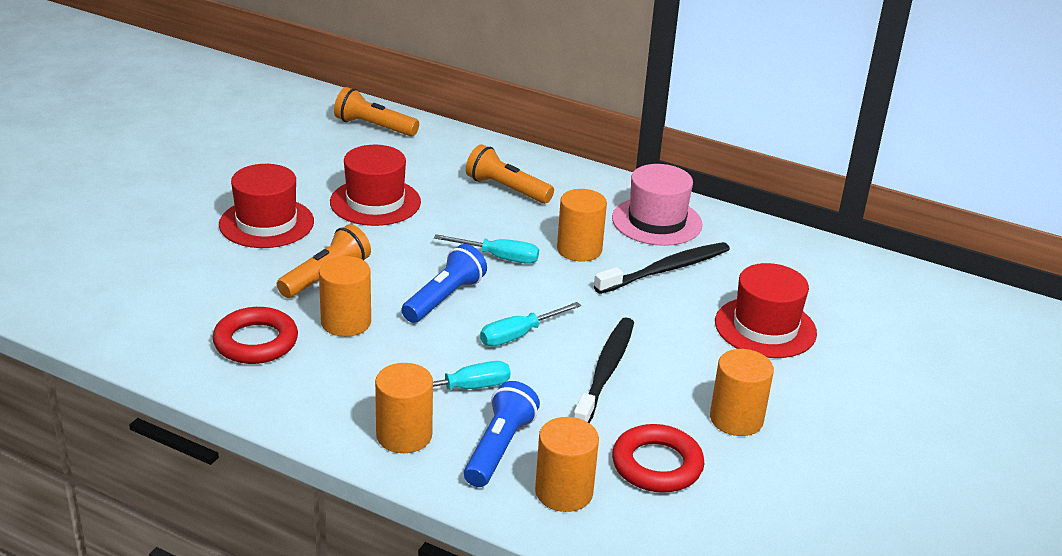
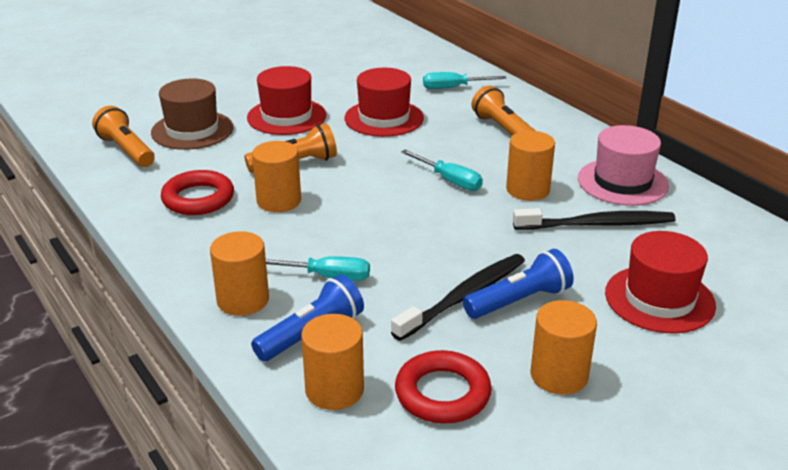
camera: 30 degrees right, 0 degrees up
(171, 264) = (192, 130): none -> brown hat
(374, 127) = (432, 65): orange flashlight -> orange flashlight (127, 150)
(444, 298) = (374, 201): blue flashlight -> blue flashlight (519, 301)
(519, 335) = (412, 246): turquoise screwdriver -> turquoise screwdriver (453, 88)

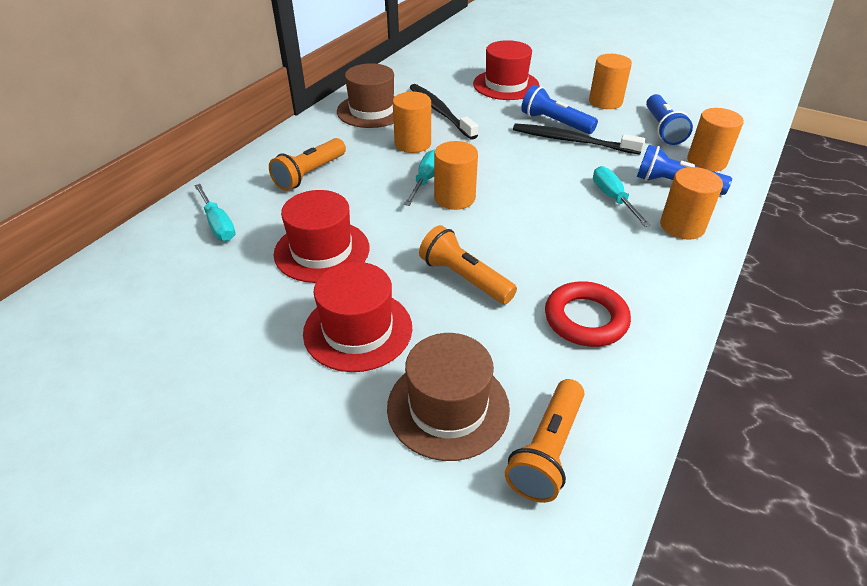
camera: 115 degrees left, 10 degrees up
(279, 201) = (539, 262): orange cylinder -> orange cylinder (454, 198)
(442, 393) = (662, 129): red ring -> blue flashlight
(622, 182) = (372, 110): pink hat -> brown hat

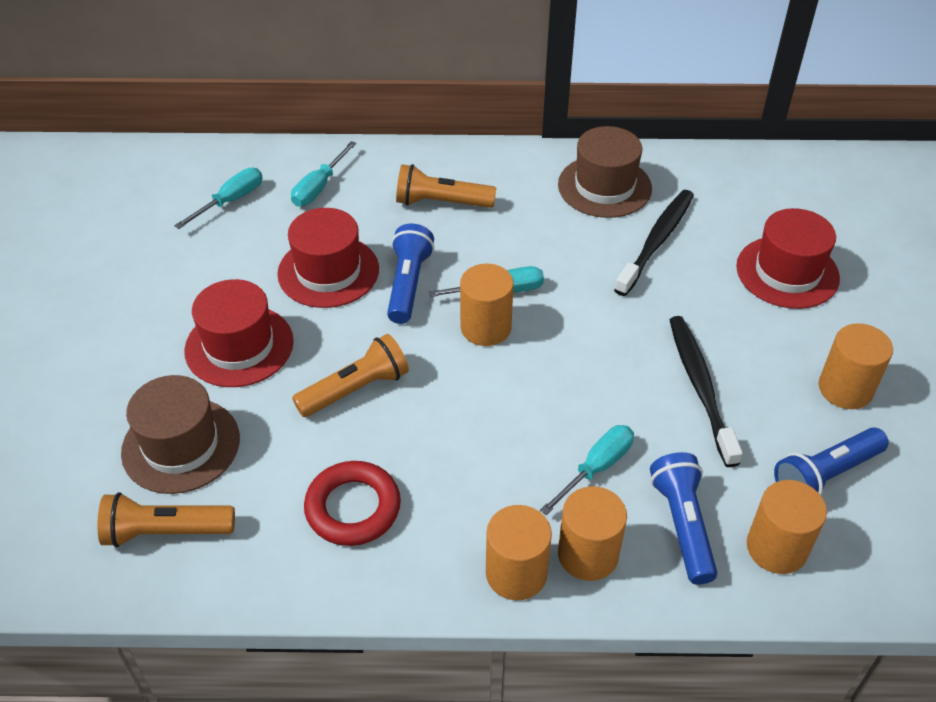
camera: 60 degrees right, 5 degrees up
(169, 279) = (231, 201): none -> turquoise screwdriver
(413, 143) = (564, 249): orange cylinder -> orange cylinder (516, 573)
(464, 278) = (356, 389): orange flashlight -> orange flashlight turned 45 degrees clockwise
(555, 123) = (732, 355): blue flashlight -> blue flashlight (408, 284)

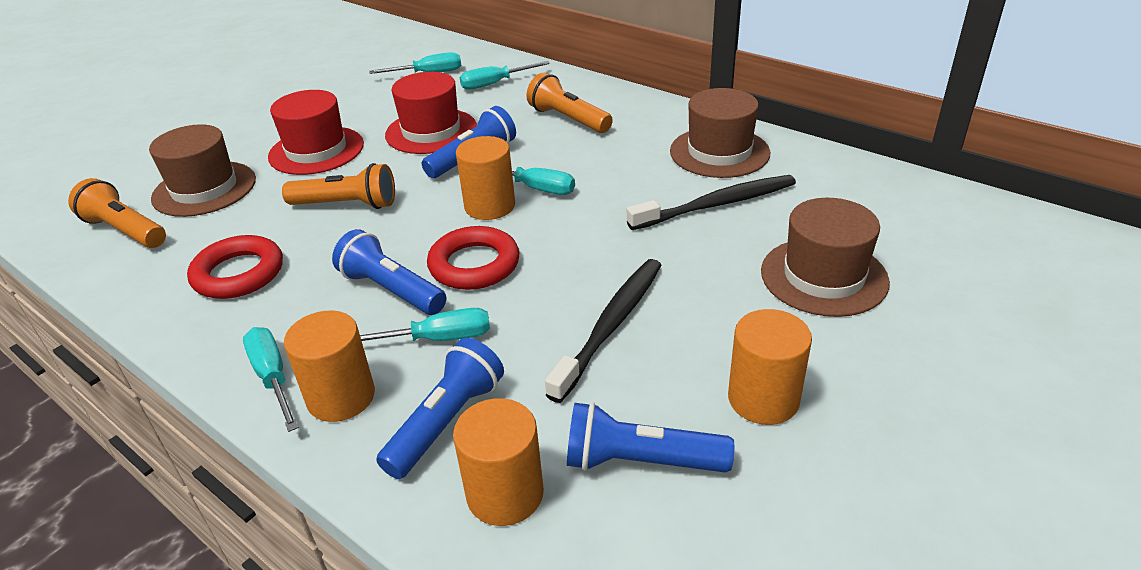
camera: 40 degrees right, 10 degrees down
(508, 448) = (392, 290): none -> blue flashlight
(516, 573) = (273, 377): orange cylinder -> turquoise screwdriver
(543, 389) = (474, 265): none -> red ring
(787, 272) = (823, 276): red hat -> brown hat

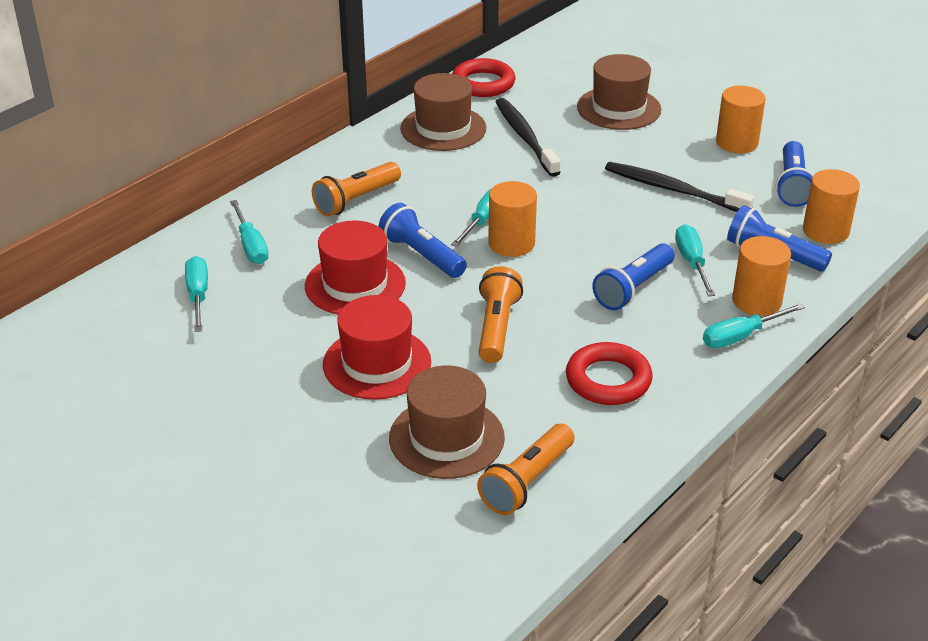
camera: 90 degrees left, 0 degrees up
(474, 265) = (599, 249): red ring -> red ring (483, 83)

